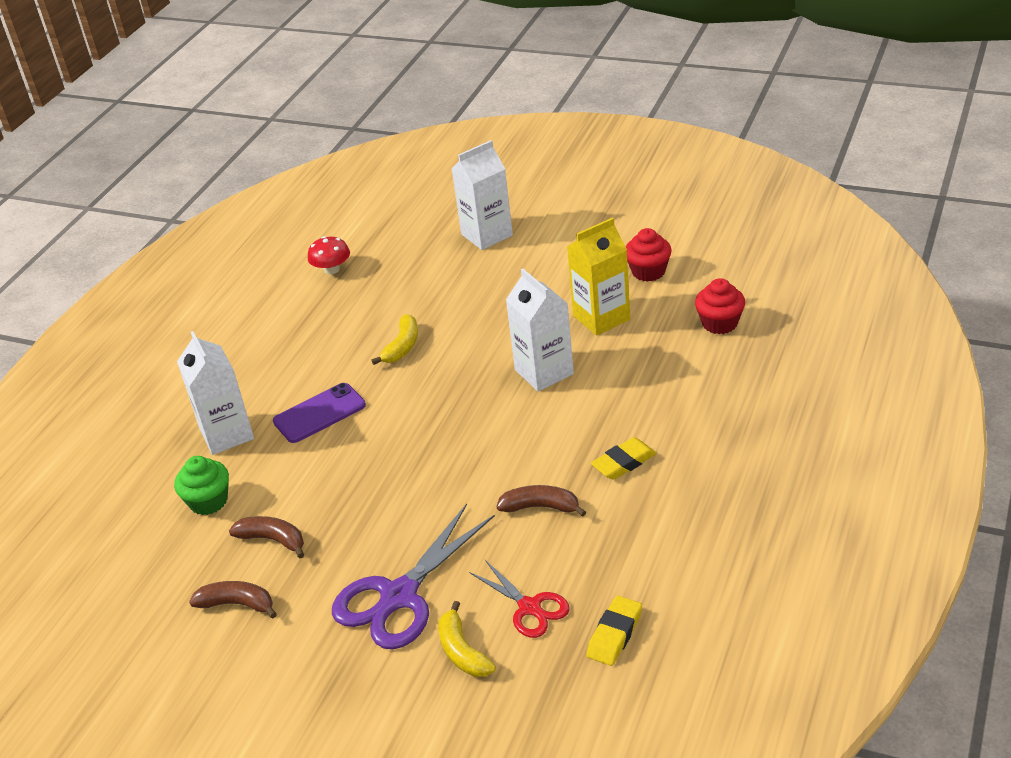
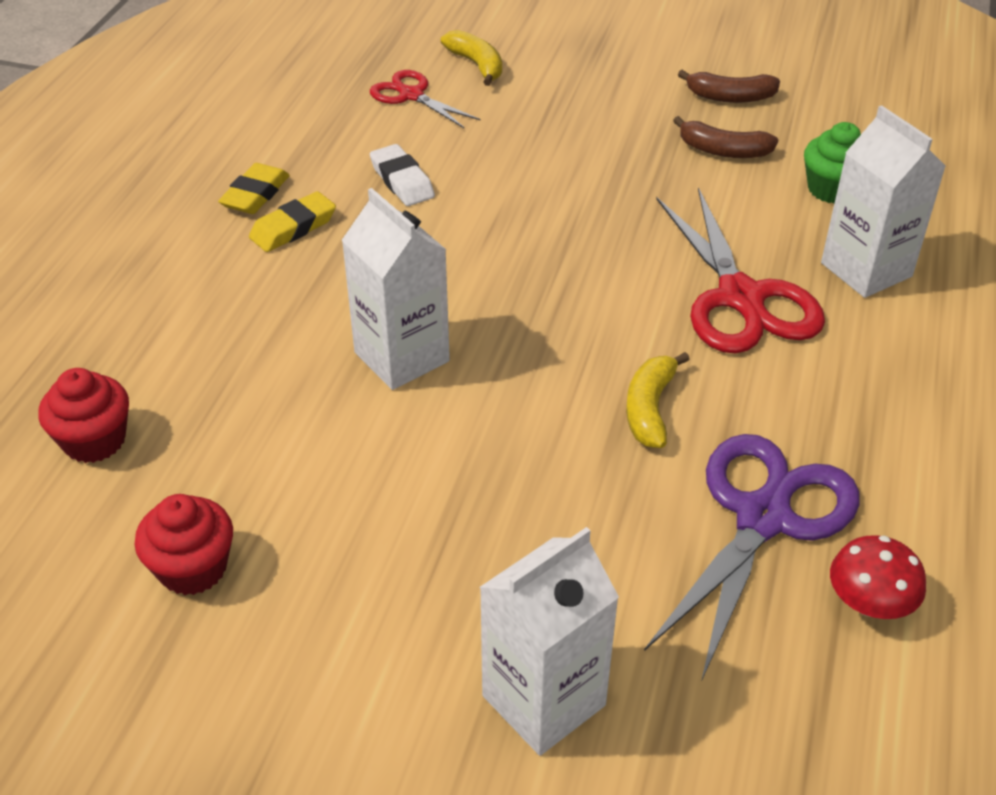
camera: 170 degrees right, 5 degrees up
(319, 413) = (741, 297): purple phone -> red scissors
(399, 596) = (553, 103): purple scissors -> purple scissors (762, 518)
(540, 507) = (402, 181): brown banana -> white eraser
(601, 318) = (299, 458): yellow carton -> none
(615, 634) = (325, 77): yellow eraser -> yellow eraser (255, 194)

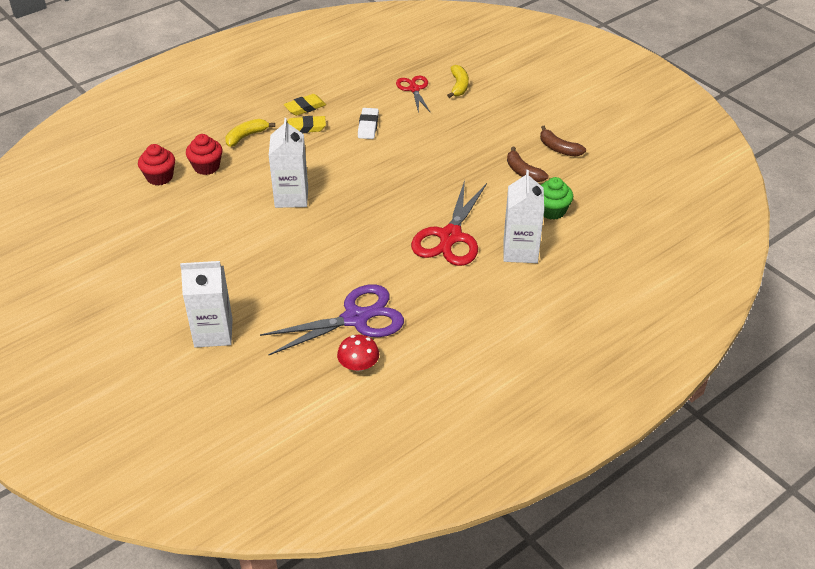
camera: 35 degrees right, 0 degrees up
(193, 568) = (149, 235): red cupcake -> red cupcake (206, 167)
(649, 409) = (361, 260): yellow banana -> yellow banana (246, 136)

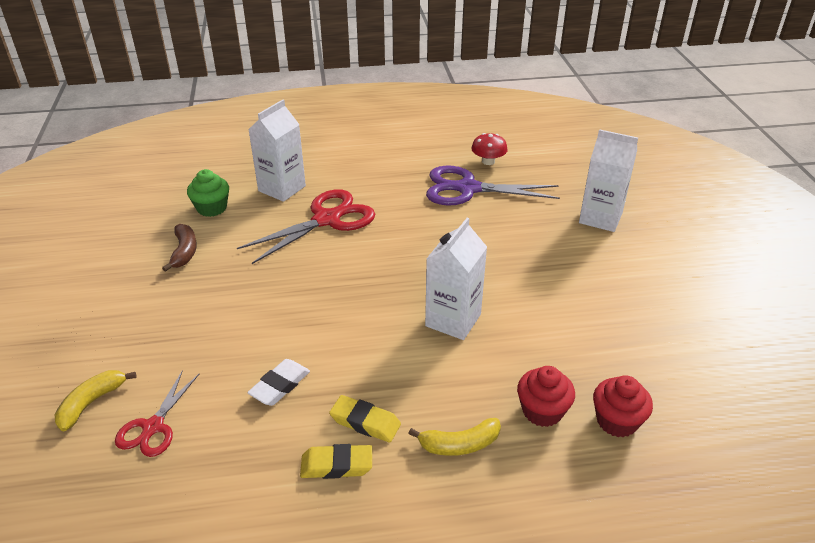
camera: 150 degrees left, 5 degrees down
(559, 149) = (115, 262): brown banana -> none

